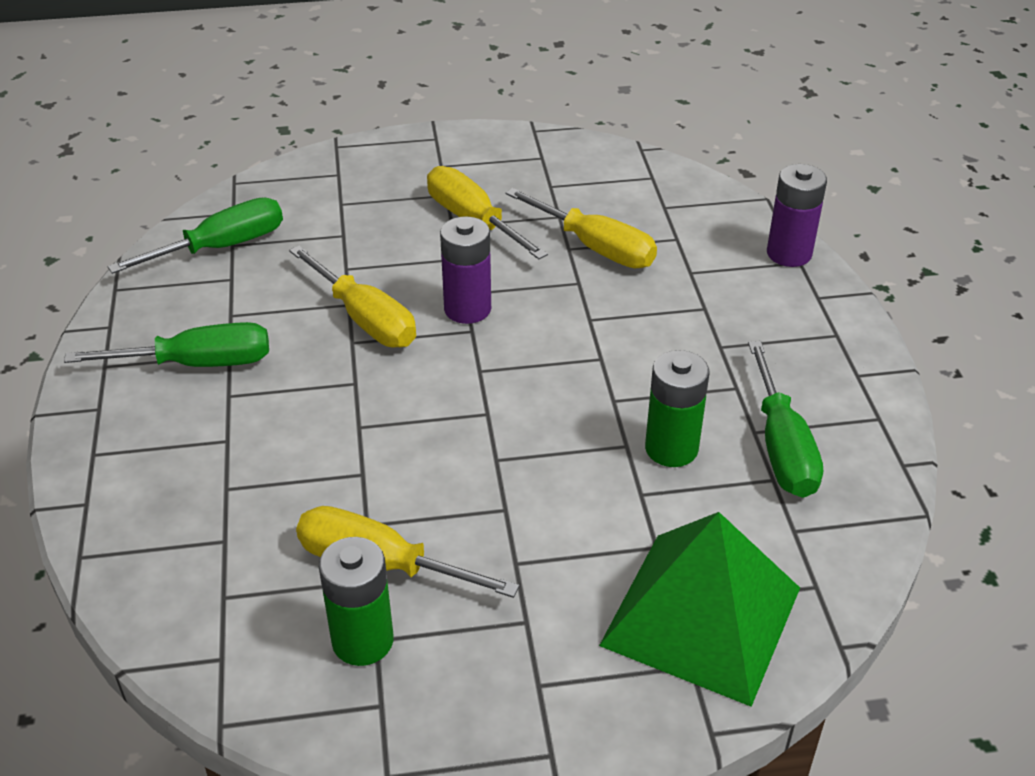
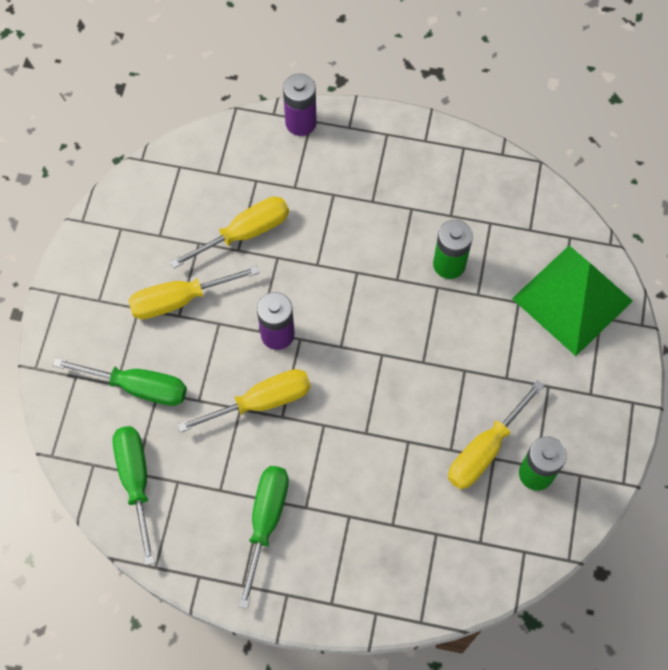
camera: 70 degrees left, 25 degrees up
(781, 446) = (468, 207): green screwdriver -> green screwdriver (138, 387)

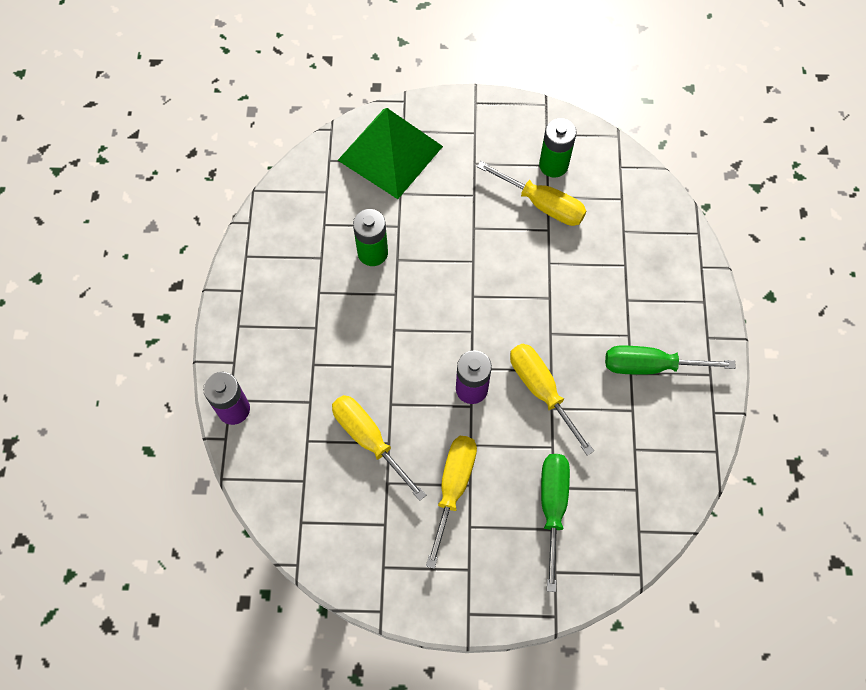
camera: 100 degrees left, 0 degrees up
(136, 481) = (644, 487): green screwdriver -> none
(179, 300) = (453, 488): yellow screwdriver -> yellow screwdriver turned 135 degrees counterclockwise

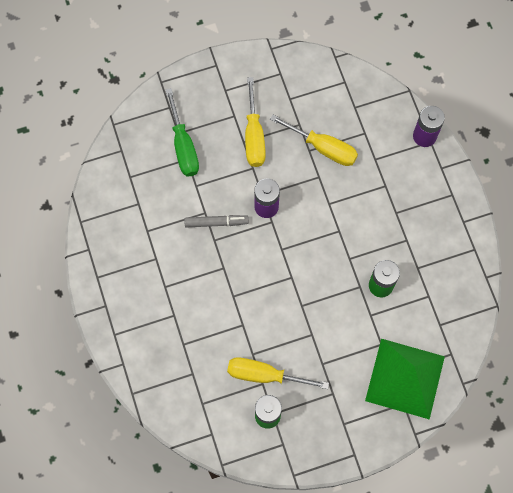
camera: 160 degrees right, 5 degrees up
(541, 390) = (216, 222): yellow screwdriver -> grey marker
(650, 366) = (142, 268): green screwdriver -> none

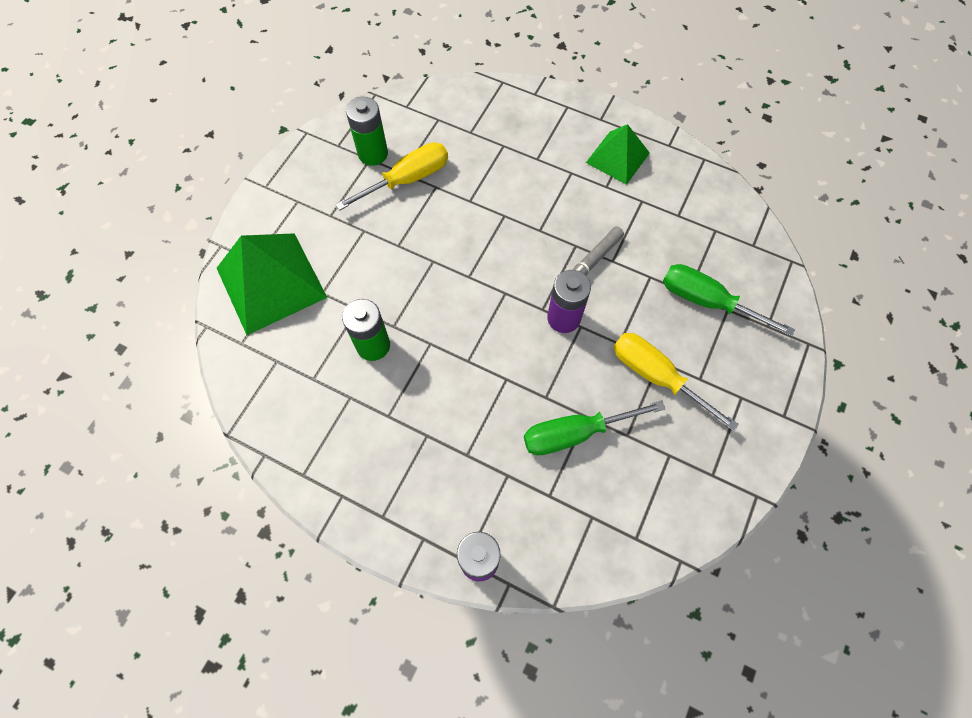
camera: 135 degrees right, 5 degrees down
(127, 270) = (617, 157): none -> green pyramid
(323, 147) = (575, 433): yellow screwdriver -> green screwdriver

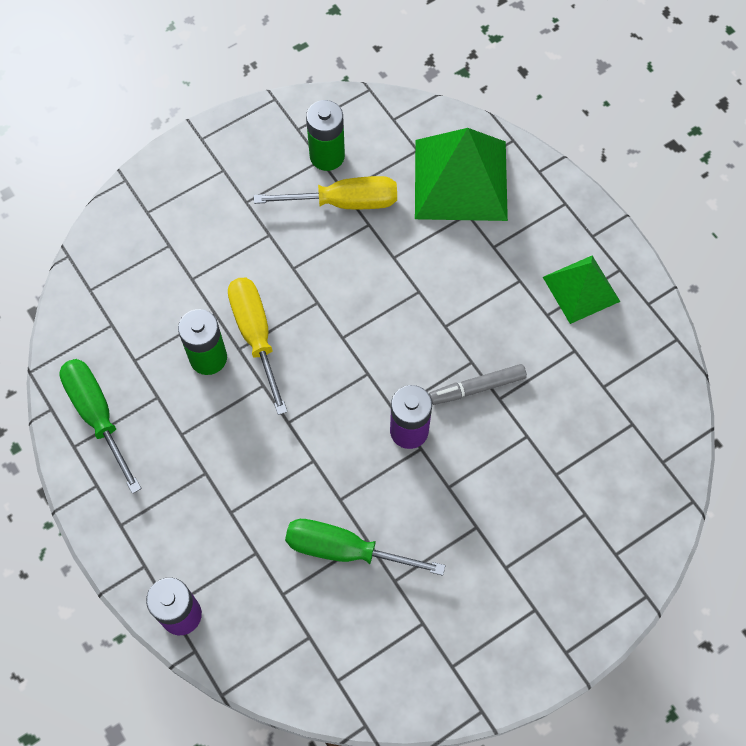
camera: 30 degrees right, 0 degrees up
(271, 282) = (150, 243): green pyramid -> green pyramid (460, 179)
(656, 376) = (462, 540): yellow screwdriver -> yellow screwdriver (256, 335)
(707, 301) = (569, 494): green screwdriver -> green screwdriver (97, 415)

